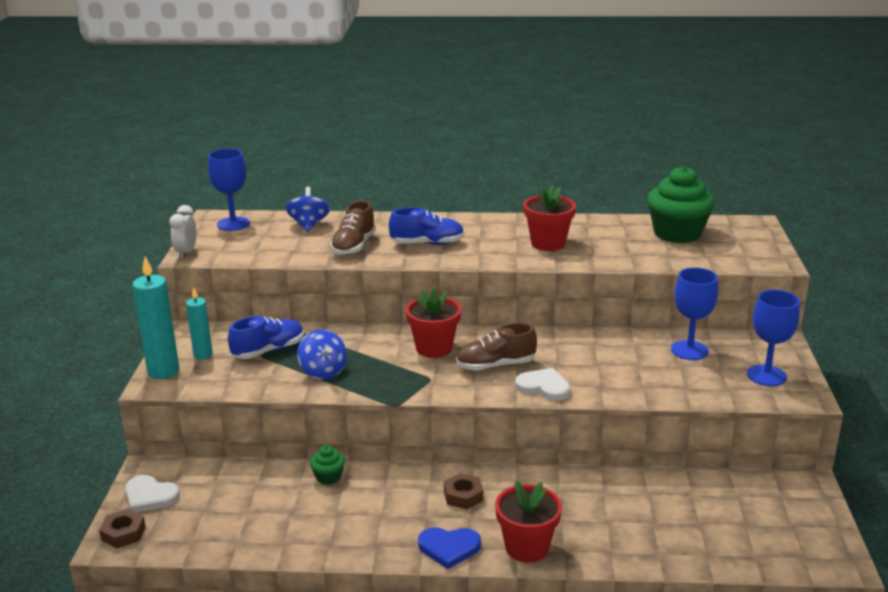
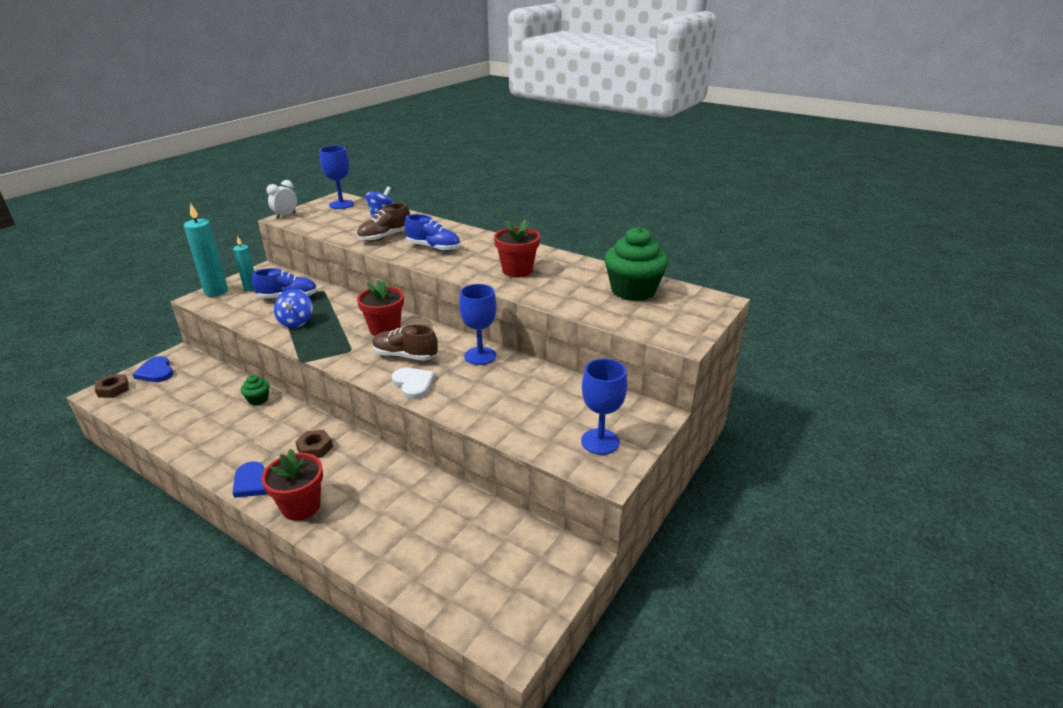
camera: 30 degrees right, 5 degrees up
(150, 496) = (156, 372): white heart -> blue heart
(689, 350) = (565, 396): blue goblet -> blue goblet (480, 356)

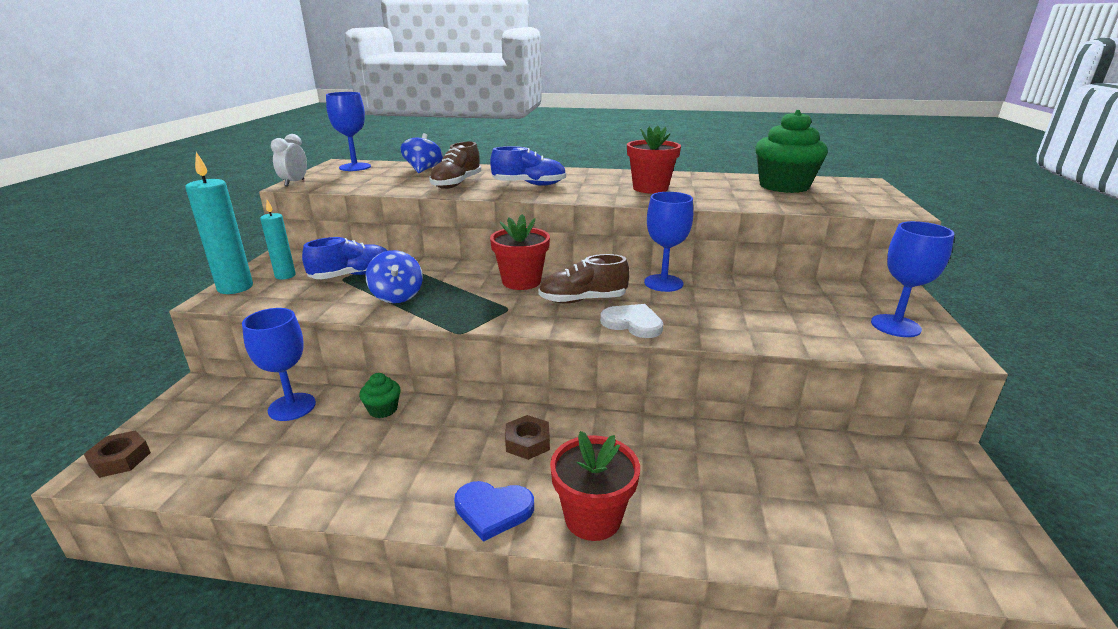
camera: 25 degrees left, 5 degrees down
(156, 372) = (180, 417): blue heart -> none
(213, 382) = (292, 407): none -> blue goblet

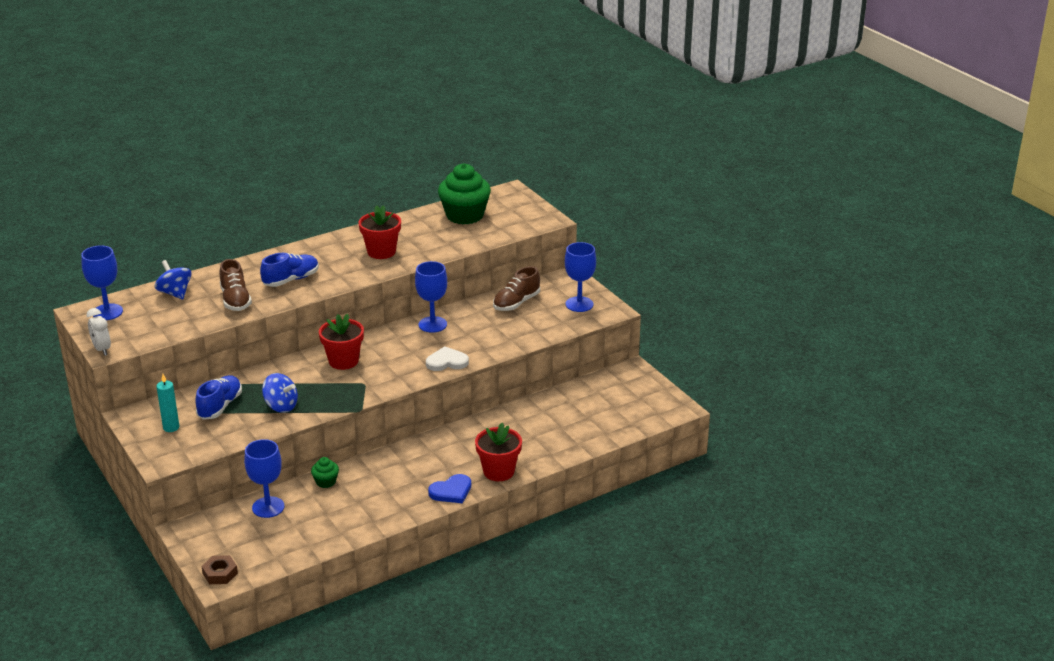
camera: 40 degrees left, 5 degrees up
(235, 288) = (155, 450): turquoise candle -> none
(527, 442) = (430, 457): brown nut -> none
(582, 300) = (400, 358): brown shoe -> brown shoe (516, 303)

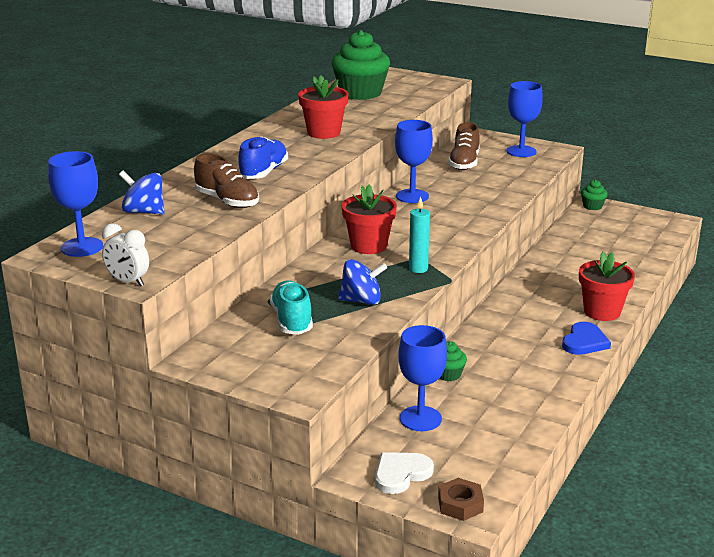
camera: 30 degrees left, 5 degrees down
(171, 427) = (262, 357): turquoise candle -> turquoise candle (418, 269)
(220, 406) = (292, 320): blue shoe -> turquoise shoe
(447, 362) = (473, 220): white heart -> white heart (401, 474)
(630, 372) = (592, 206): none -> green cupcake

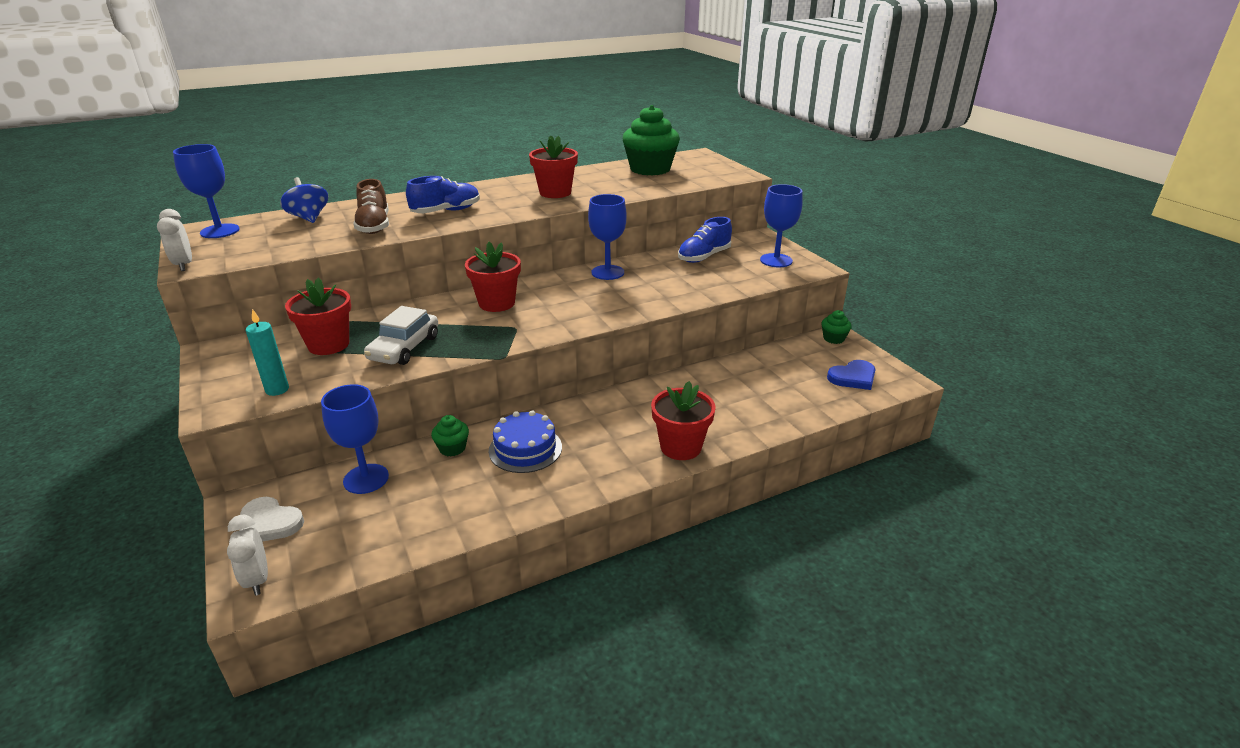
camera: 35 degrees right, 5 degrees up
(292, 320) = (328, 345): turquoise shoe -> red flower pot
(361, 301) = (404, 348): blue spinning top -> white car
(401, 474) = (269, 523): white heart -> white heart turned 150 degrees counterclockwise
(418, 269) = (497, 337): turquoise candle -> turquoise candle (277, 390)
(460, 504) = (257, 580): brown nut -> white clock
(464, 163) = (704, 257): brown shoe -> blue shoe
(501, 354) = (525, 449): none -> blue cake
(584, 342) = (616, 470): blue heart -> blue heart (853, 377)

